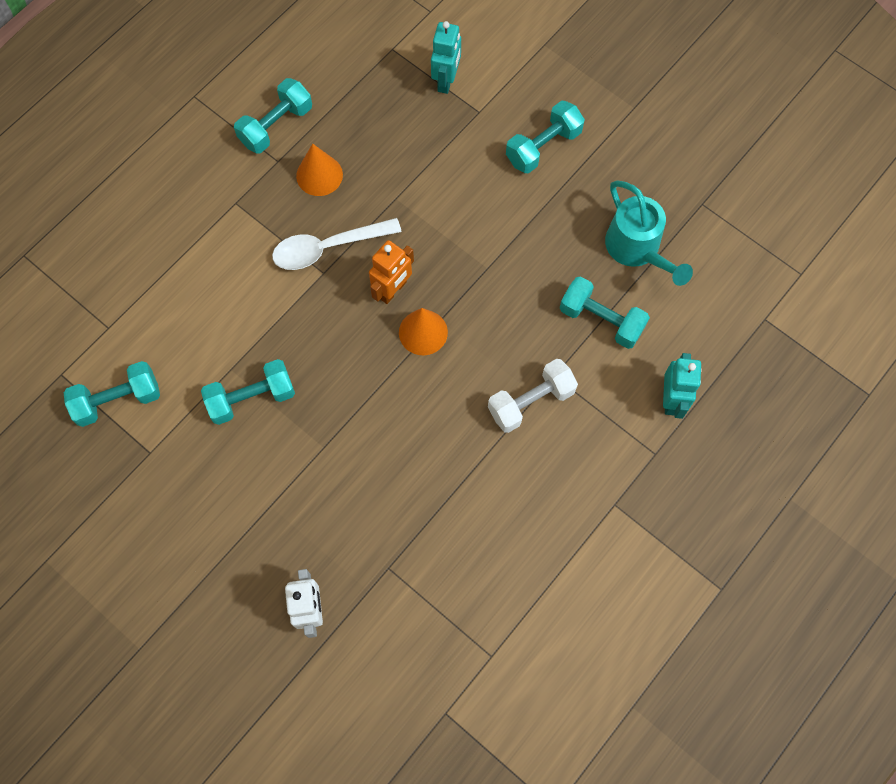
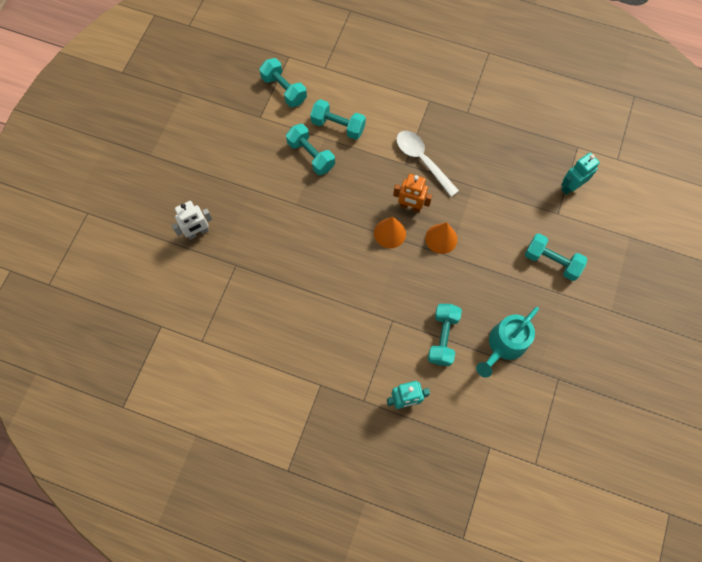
camera: 70 degrees right, 0 degrees up
(276, 126) = (490, 102): turquoise dumbbell -> turquoise dumbbell (338, 126)
(319, 175) = (468, 138): orange cone -> orange cone (441, 238)
(446, 81) = (570, 186): turquoise robot -> turquoise robot turned 150 degrees clockwise
(531, 402) = (369, 312): white dumbbell -> none

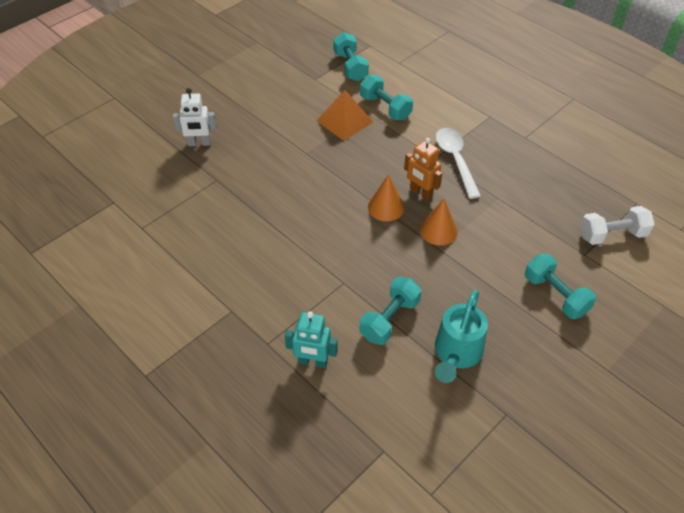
camera: 25 degrees right, 20 degrees down
(311, 155) = (344, 121): turquoise dumbbell -> orange pyramid
(503, 345) = (456, 354): turquoise watering can -> turquoise watering can turned 45 degrees counterclockwise
(570, 186) = (612, 235): turquoise robot -> white dumbbell

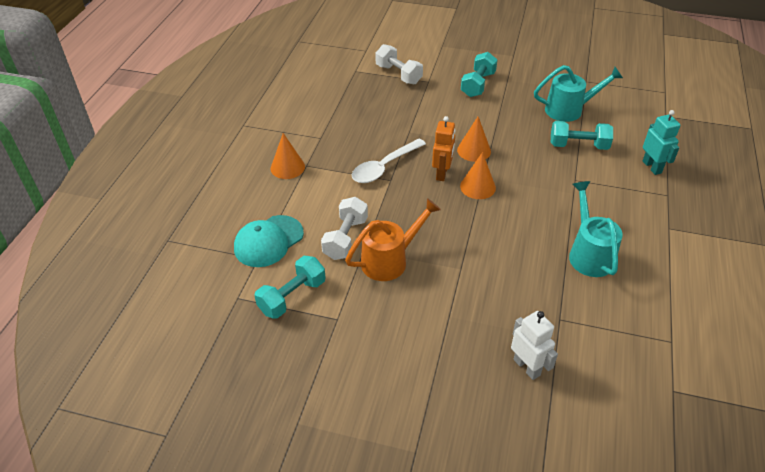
camera: 120 degrees left, 5 degrees down
(254, 234) = (589, 253): none -> turquoise watering can
(344, 121) = (390, 260): orange pyramid -> orange watering can
(385, 107) = (345, 238): turquoise dumbbell -> white dumbbell
(412, 71) = (268, 241): none -> turquoise cap
(494, 105) = (287, 167): none -> orange cone

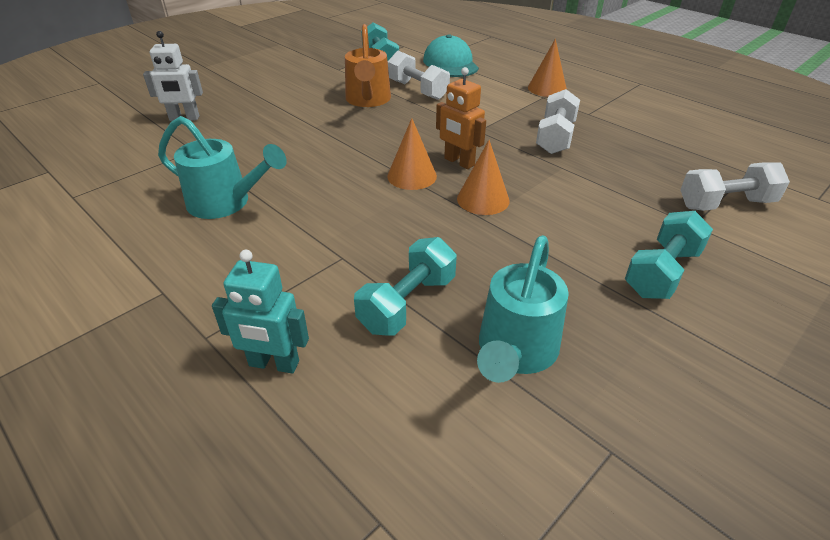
camera: 120 degrees right, 5 degrees down
(371, 143) = (555, 137): none -> white dumbbell
(384, 167) = (503, 133): white spoon -> none
(478, 84) = (662, 272): turquoise dumbbell -> turquoise dumbbell turned 75 degrees clockwise

